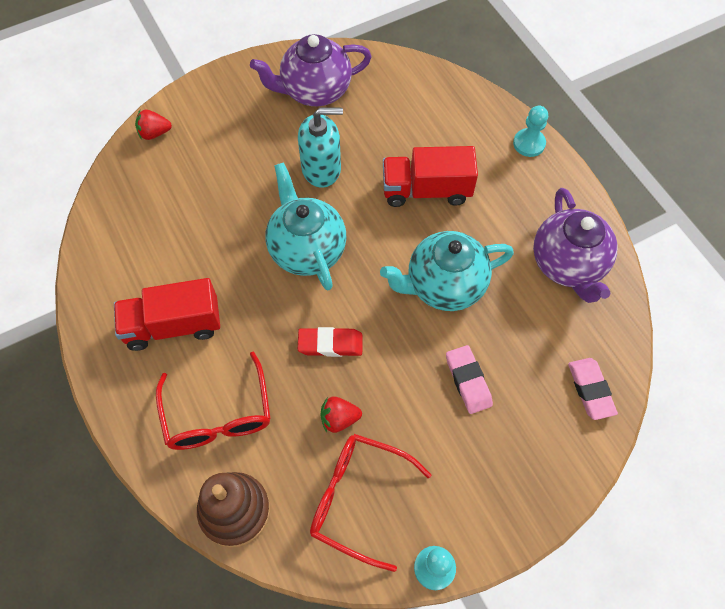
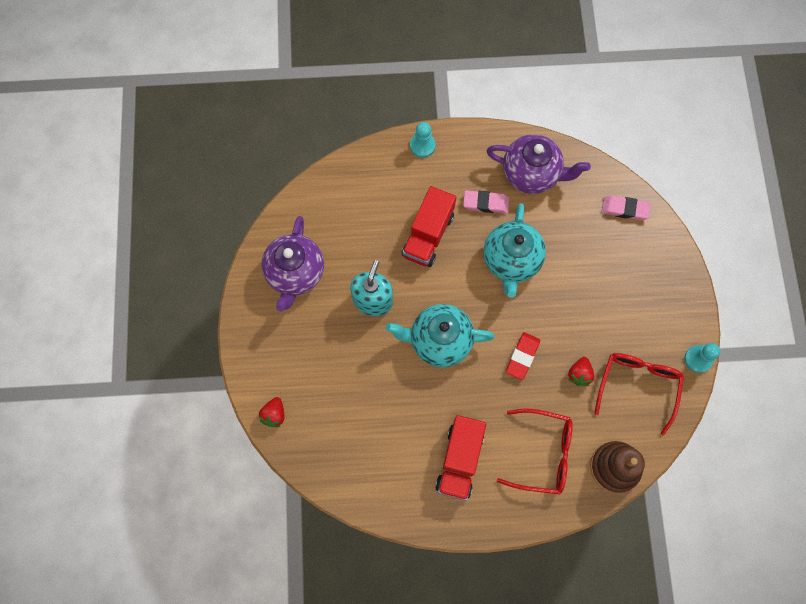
camera: 65 degrees left, 10 degrees up
(358, 499) = (637, 385): red glasses -> red glasses turned 150 degrees clockwise
(468, 381) = (587, 280): pink eraser -> pink eraser (485, 203)

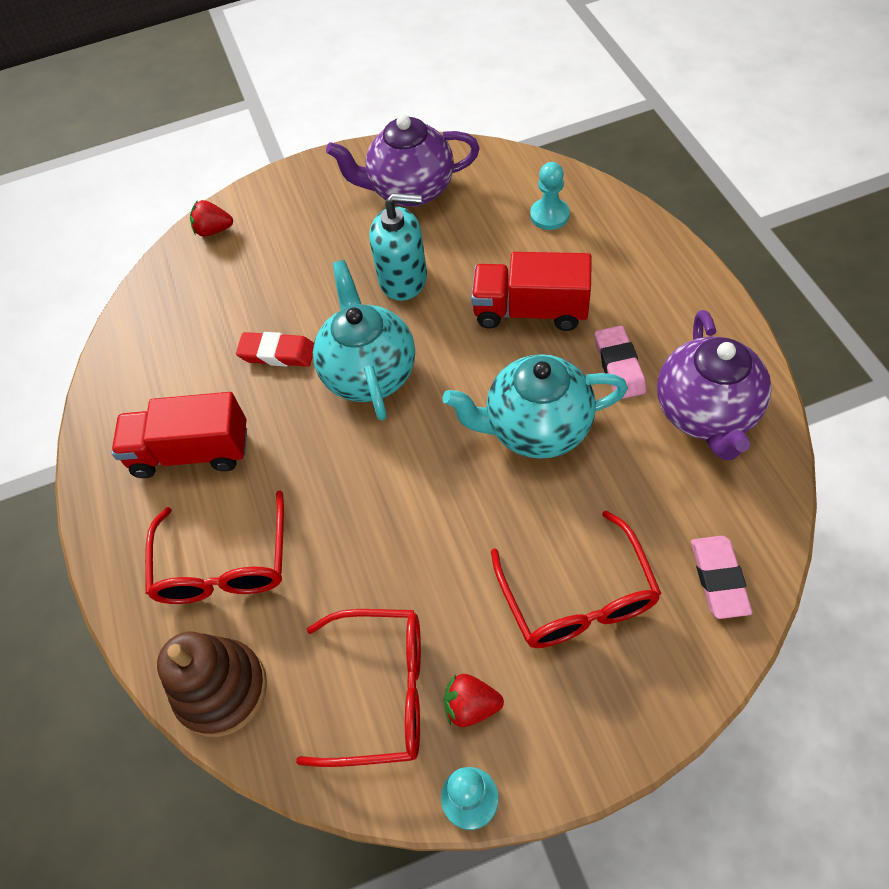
camera: 80 degrees right, 15 degrees down
(422, 146) = (671, 261): turquoise pawn -> turquoise pawn (549, 215)
(522, 356) = (379, 490): red eraser -> red eraser (277, 353)
(579, 374) = (374, 585): red strawberry -> red strawberry (471, 706)
(615, 276) = (578, 598): none -> red glasses

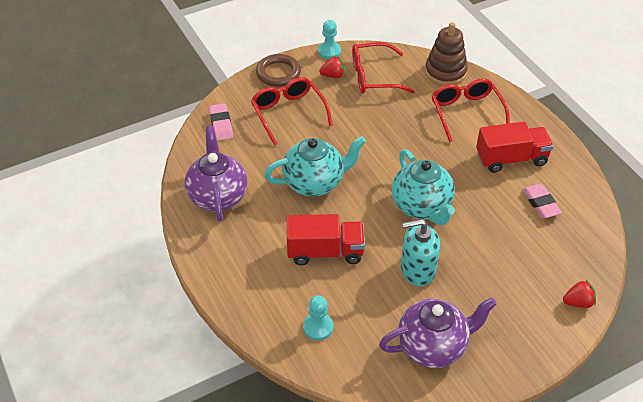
camera: 165 degrees right, 10 degrees down
(277, 353) = (485, 215): red eraser -> none
(598, 729) = (278, 73): none -> brown ring
(619, 366) = (267, 219): pink eraser -> pink eraser (541, 203)

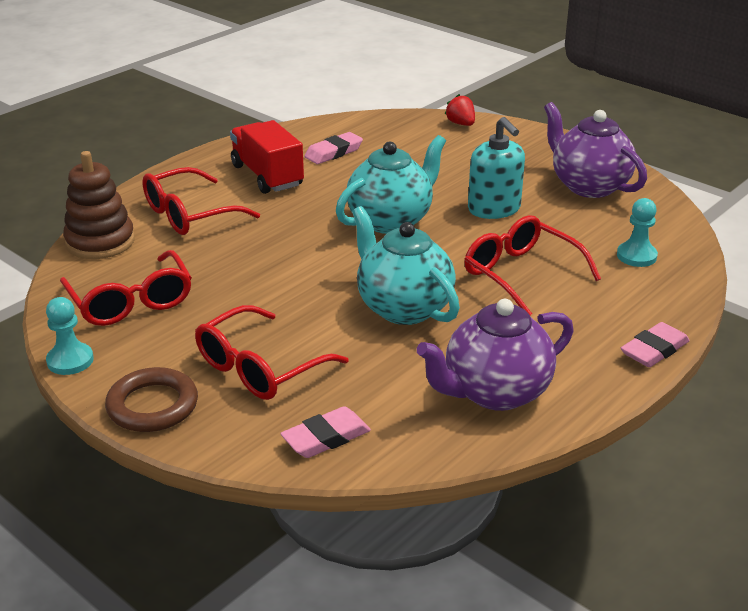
camera: 110 degrees left, 15 degrees down
(213, 284) = (654, 350): none -> pink eraser
(325, 251) = (520, 274): red truck -> red glasses
(333, 75) = (140, 342): red strawberry -> none

